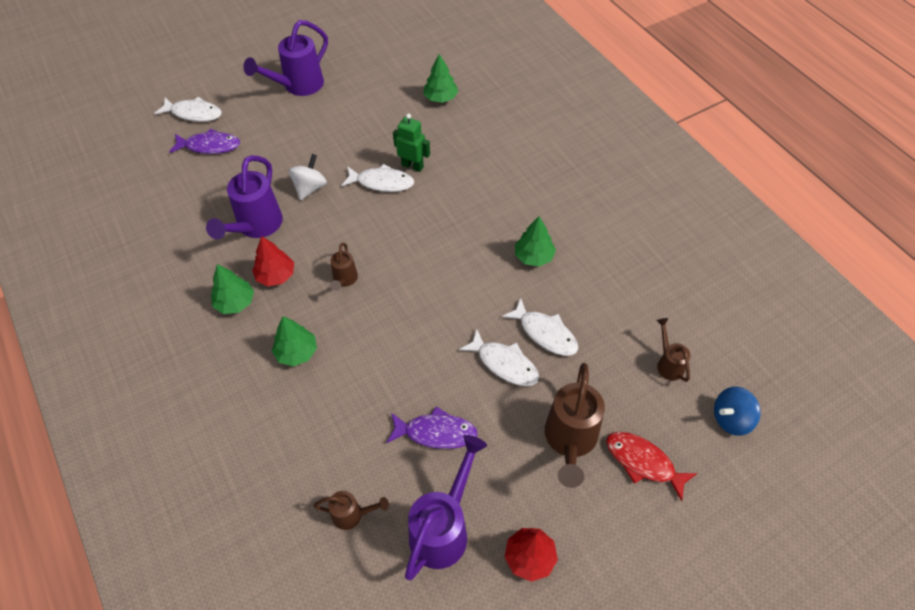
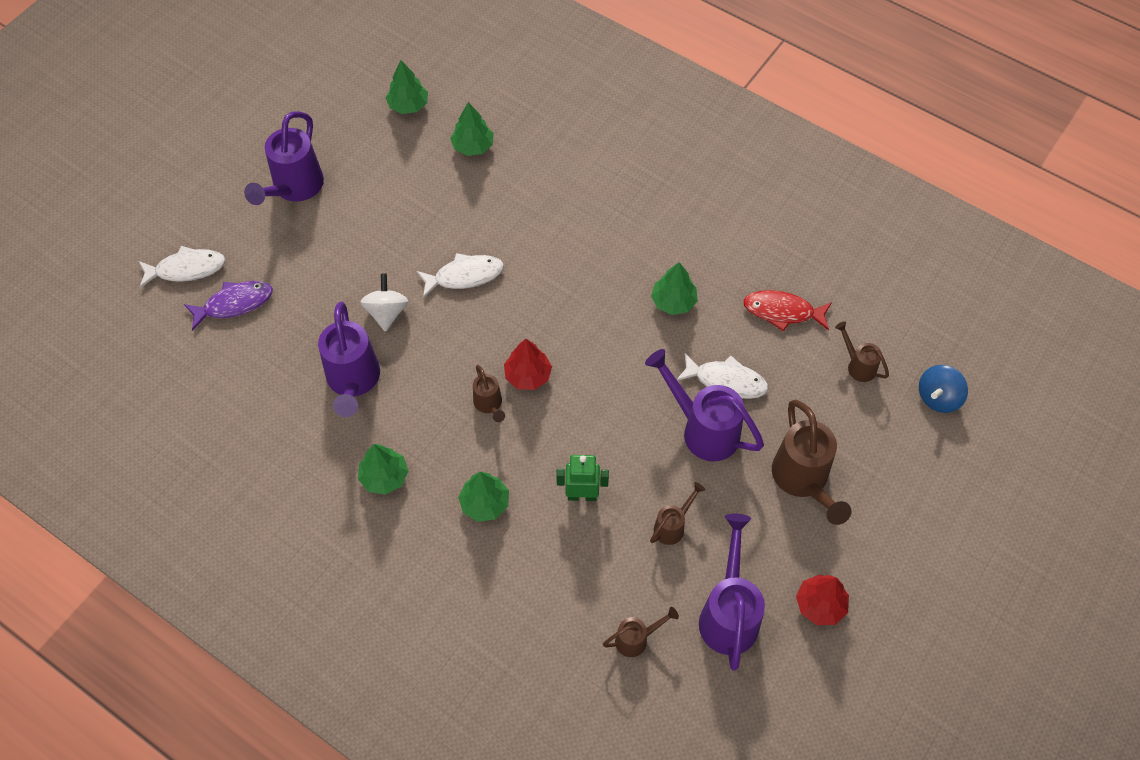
camera: 25 degrees left, 5 degrees up
(276, 275) = (411, 429): red tree -> red tree (528, 375)
(410, 58) = (408, 105): none -> green tree
(412, 166) = (488, 243): green robot -> green robot (582, 495)
(436, 432) = (673, 526): purple fish -> brown watering can
(504, 364) = (702, 429): white fish -> purple watering can
(643, 462) = (879, 473): red fish -> red fish (782, 312)

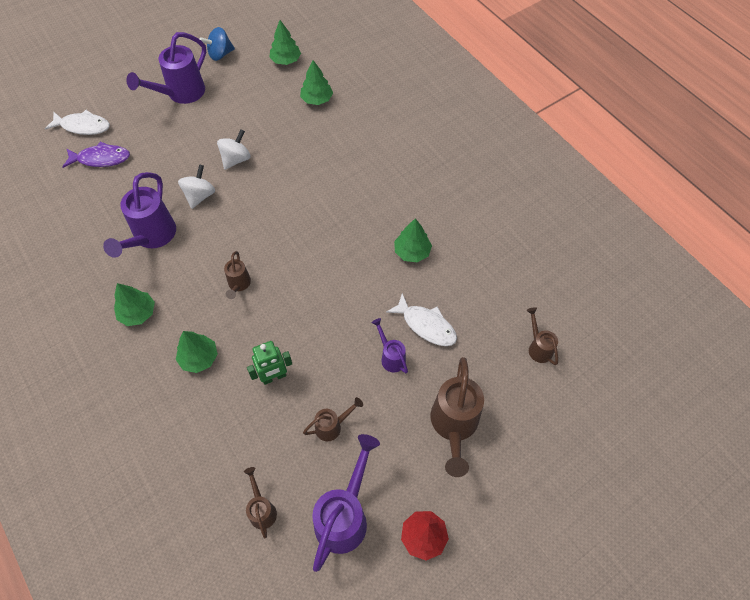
camera: 20 degrees right, 0 degrees up
(409, 253) = (236, 159): none -> white spinning top
(464, 276) = (267, 187): white fish -> none
(528, 375) = (277, 272): red tree -> none
(582, 495) = (274, 377): green robot -> green robot turned 135 degrees clockwise
(637, 639) = (262, 509): brown watering can -> brown watering can turned 105 degrees counterclockwise
(702, 429) = (391, 356): purple watering can -> purple watering can, size x0.52
(782, 312) = (494, 286): red fish -> none
(938, 397) = (596, 395): blue spinning top -> blue spinning top (220, 54)

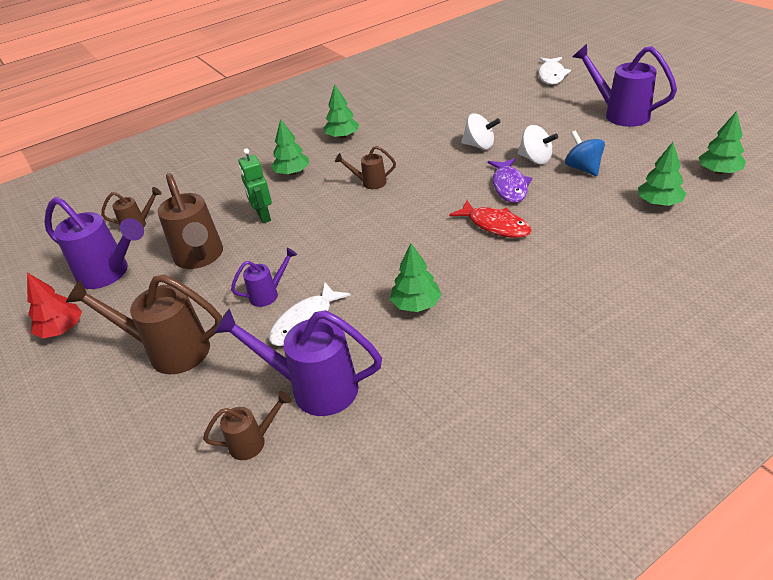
camera: 95 degrees right, 20 degrees down
(101, 159) = (514, 90): purple fish -> purple fish (509, 186)
(151, 237) = (424, 129): purple watering can -> purple watering can (313, 388)
(220, 54) = (698, 127): blue spinning top -> blue spinning top (583, 168)
(325, 196) = (495, 225): none -> red fish
(332, 426) = (200, 258): brown watering can -> brown watering can, size x1.91

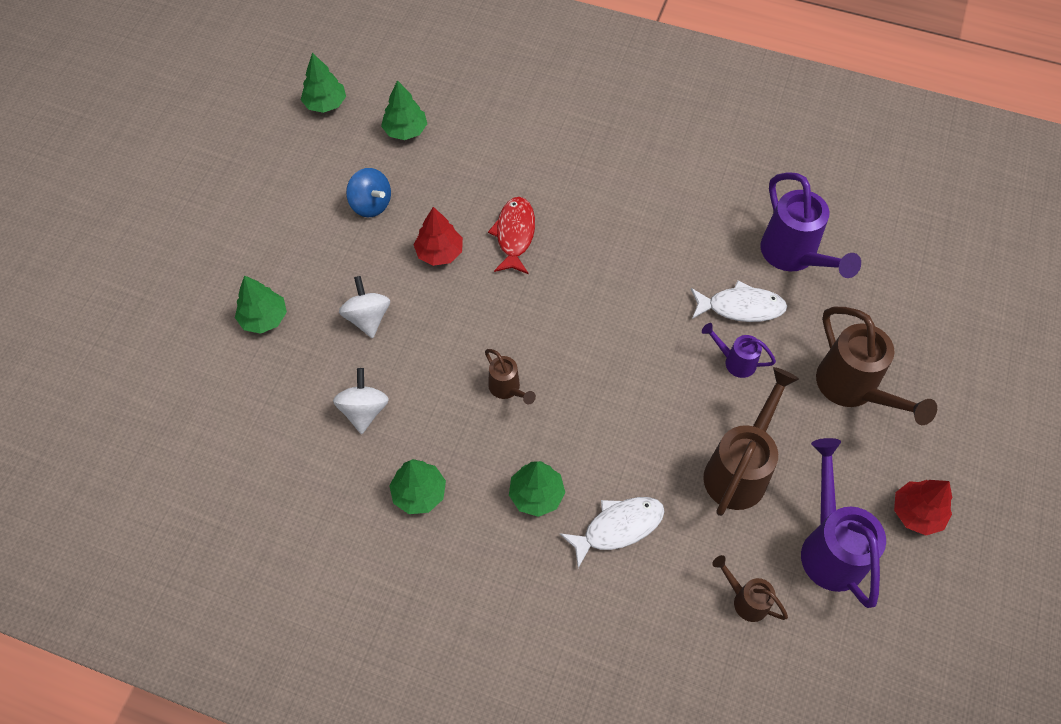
camera: 130 degrees left, 20 degrees up
(254, 442) = (863, 262): brown watering can -> none
(263, 216) = (636, 460): green robot -> none
(416, 304) = (660, 240): green tree -> green tree (264, 318)
(509, 186) = (439, 252): purple fish -> red tree
(535, 159) = (372, 251): white spinning top -> white spinning top (364, 410)
(551, 75) = (133, 321): white fish -> white fish (618, 527)
(583, 168) = (371, 204): blue spinning top -> blue spinning top turned 75 degrees counterclockwise
(619, 114) = (229, 213): purple watering can -> none

